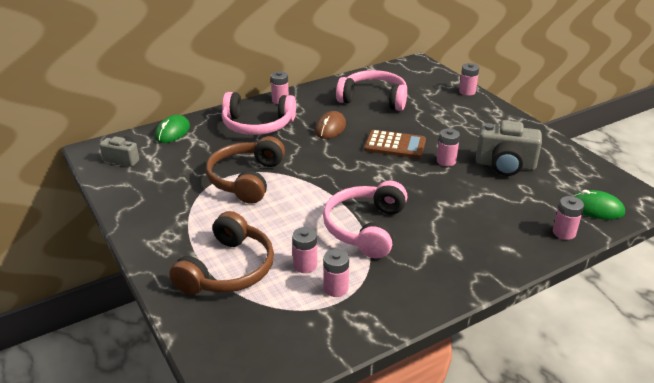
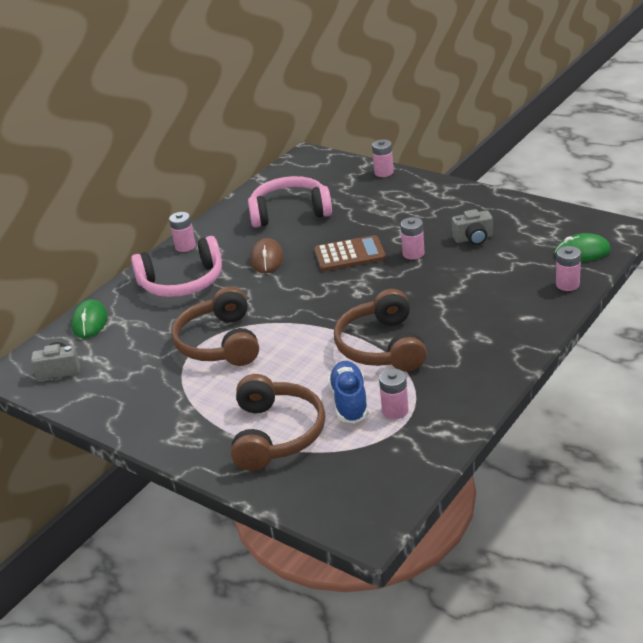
camera: 20 degrees left, 0 degrees up
(305, 265) = (349, 402): pink battery -> blue shoe
(365, 228) = (381, 346): pink headphones -> brown headphones
(505, 165) = (473, 238): grey camera -> grey camera, size x0.60

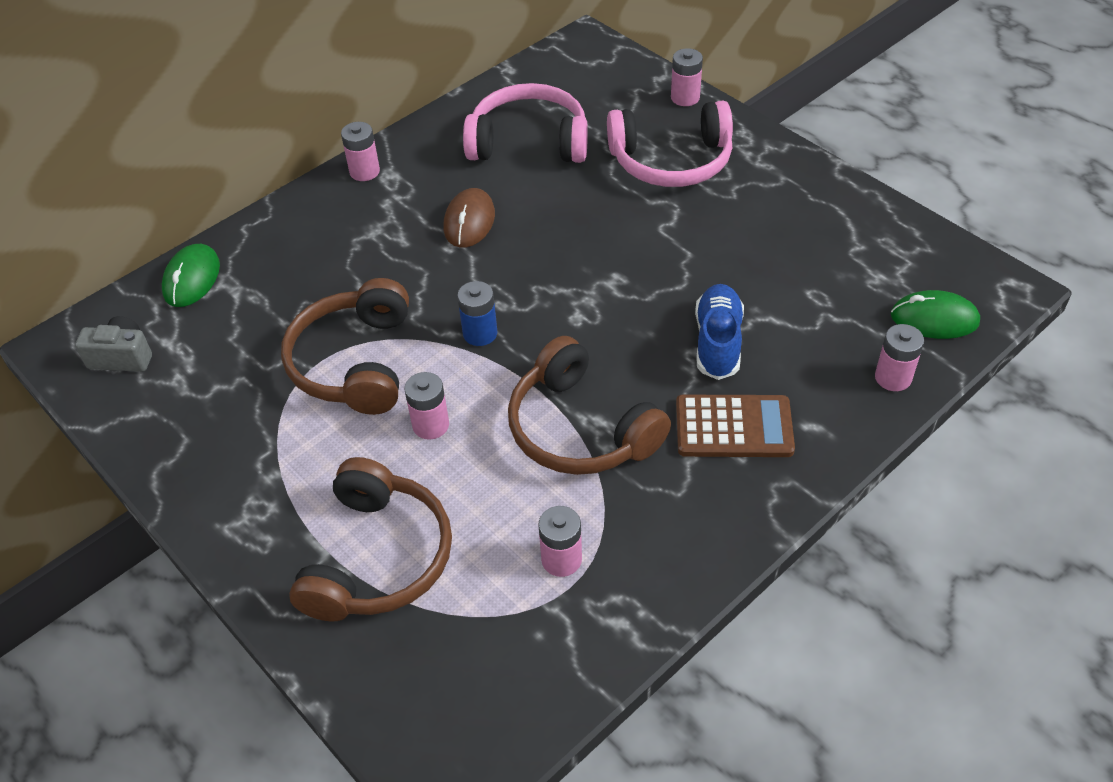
camera: 10 degrees right, 15 degrees up
(182, 282) = (339, 237): pink headphones -> pink headphones (671, 161)
(297, 313) = (480, 333): none -> blue battery
(349, 402) = (501, 524): blue shoe -> blue shoe (717, 342)
(350, 255) = (588, 241): brown calculator -> brown calculator (734, 427)
(381, 346) = (580, 429): brown headphones -> brown headphones turned 45 degrees counterclockwise
(413, 253) = (681, 261): pink battery -> pink battery (430, 425)
(473, 238) = (778, 254): grey camera -> none

